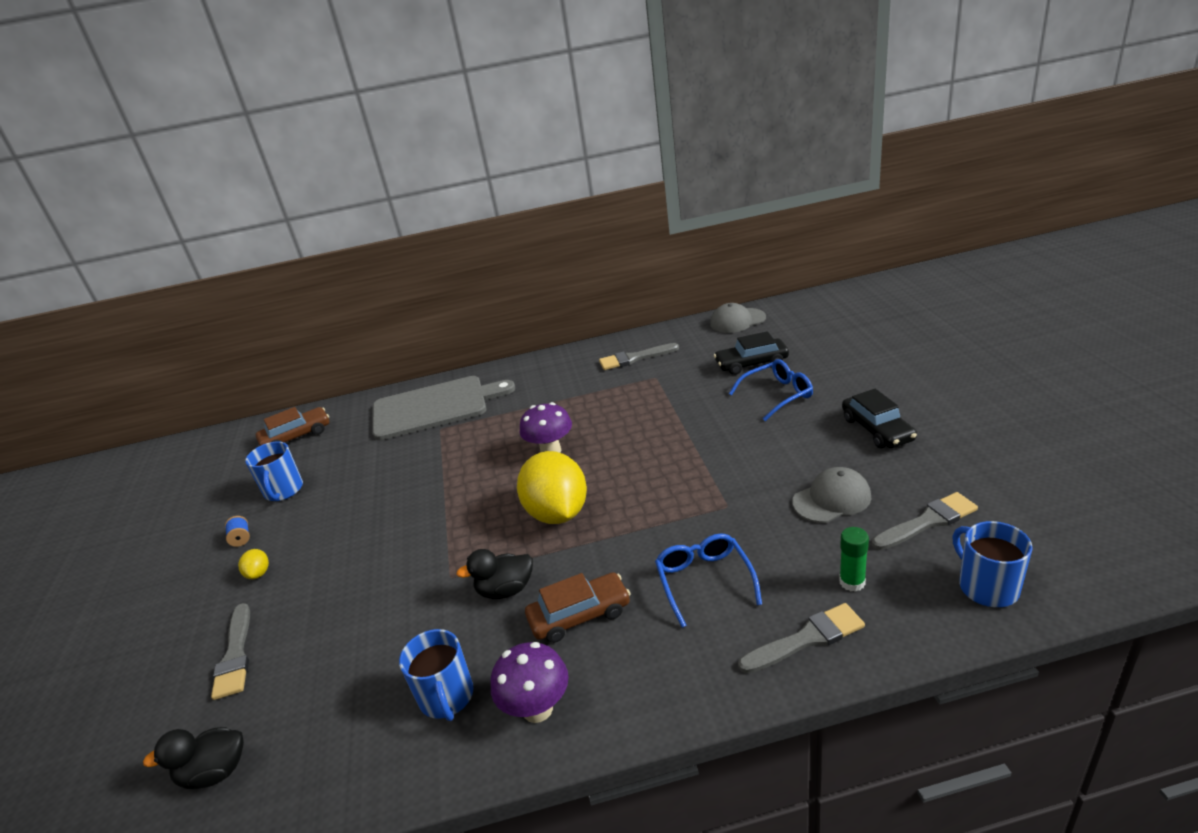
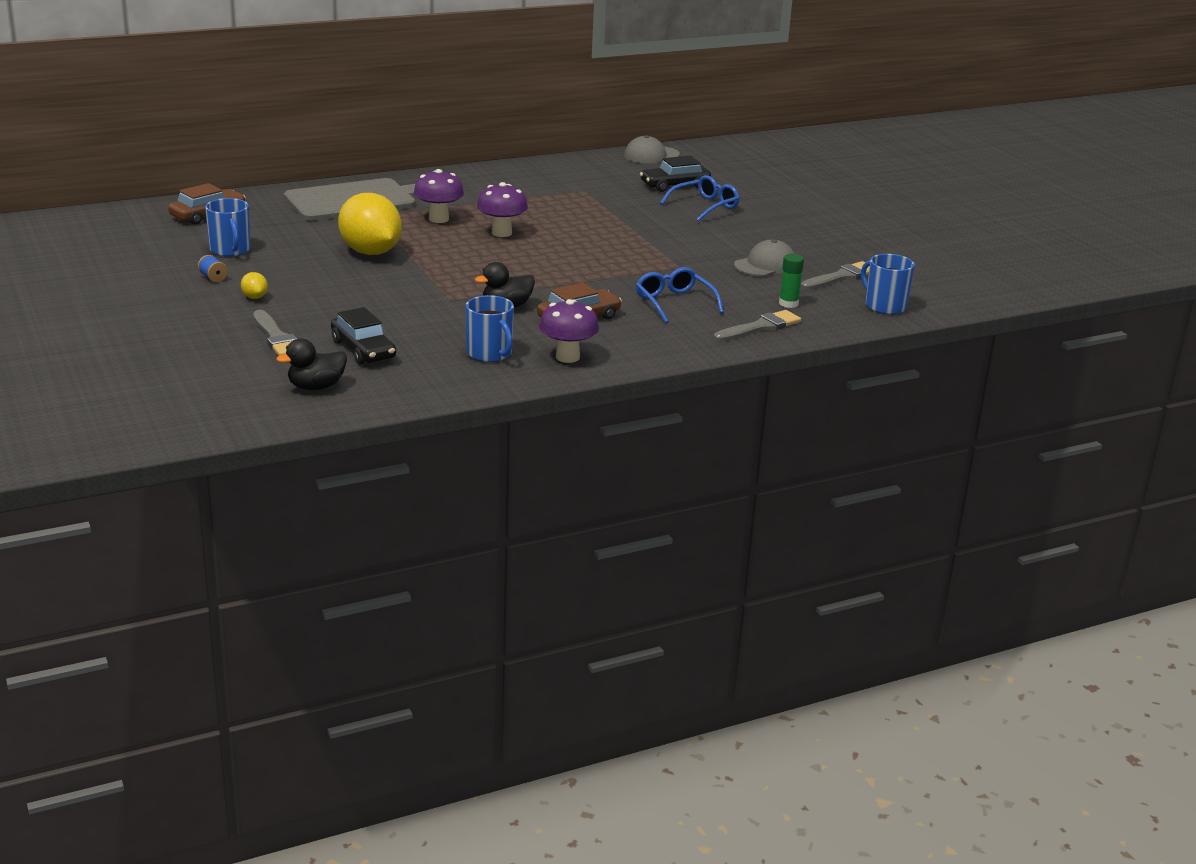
camera: 20 degrees left, 5 degrees down
(498, 431) = (438, 219): none -> purple mushroom
(557, 513) = (529, 268): yellow lemon -> yellow lemon (370, 252)
(634, 358) = (555, 176): grey brush -> none
(877, 429) = (796, 229): black car -> black car (363, 350)

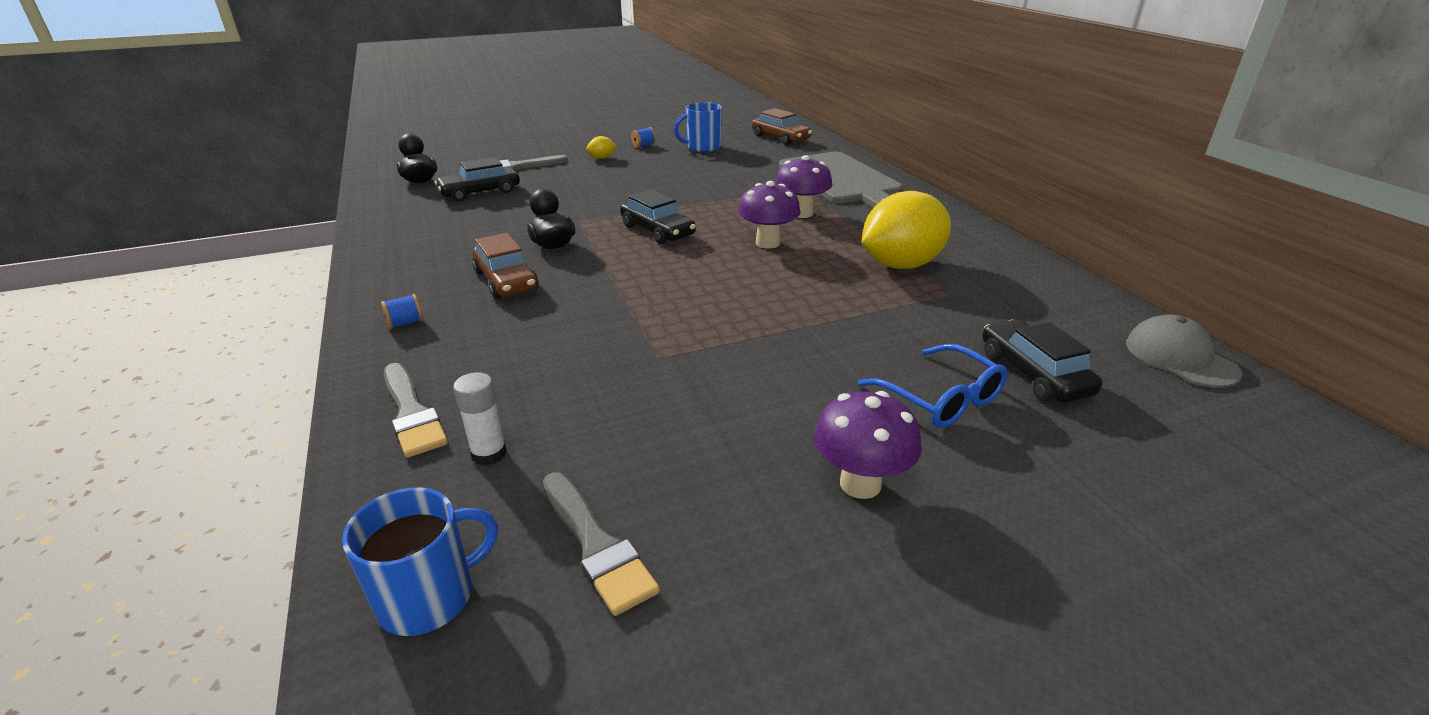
camera: 95 degrees right, 5 degrees up
(370, 252) = (701, 189): yellow lemon -> yellow lemon (900, 265)
(475, 269) = (657, 230): none -> black car
(490, 354) = (440, 237): blue mug -> none
(567, 357) = (407, 273): purple mushroom -> purple mushroom (860, 484)
(653, 345) = (405, 323): none -> blue spool
(674, 302) = (530, 344): blue glasses -> none
(765, 265) = (664, 445): grey cap -> none
(788, 304) = (489, 454): green glue stick -> white glue stick

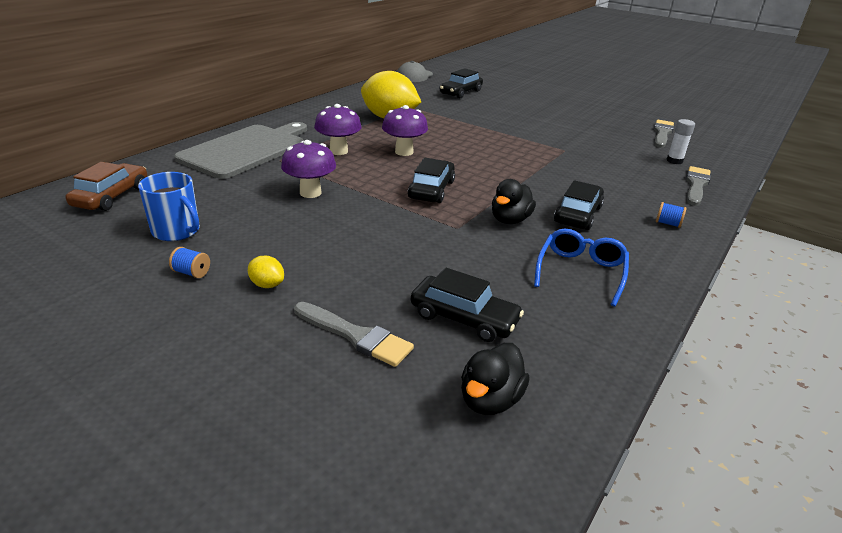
camera: 125 degrees left, 0 degrees up
(429, 597) = (722, 148): blue mug -> none
(506, 281) = (578, 214): brown car -> black car
(860, 484) = (568, 108): purple mushroom -> purple mushroom (310, 193)
(942, 399) = (502, 102): blue glasses -> blue glasses (581, 271)

